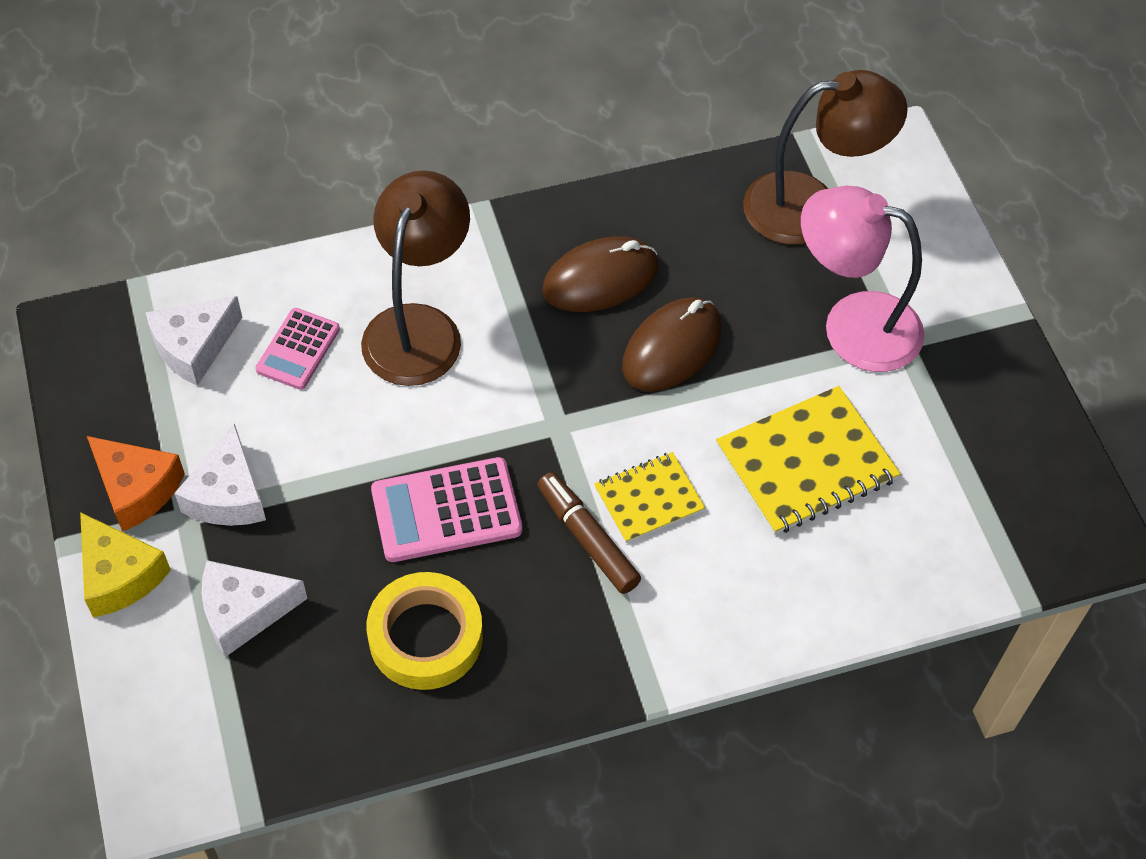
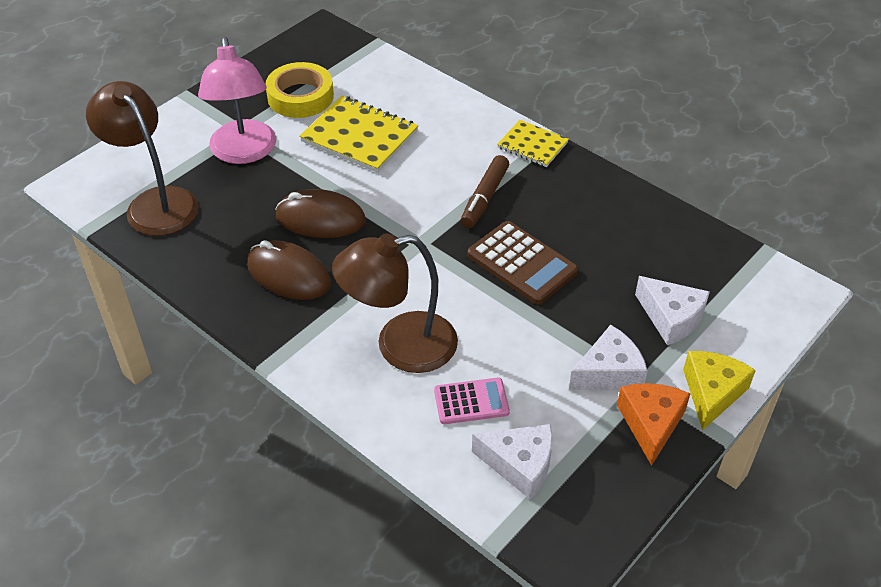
camera: 120 degrees left, 10 degrees down
(425, 637) = (605, 233): yellow tape -> yellow tape (300, 96)
(446, 511) = (522, 263): pink calculator -> brown calculator
(648, 499) = (437, 185): yellow notebook -> yellow notebook (532, 145)

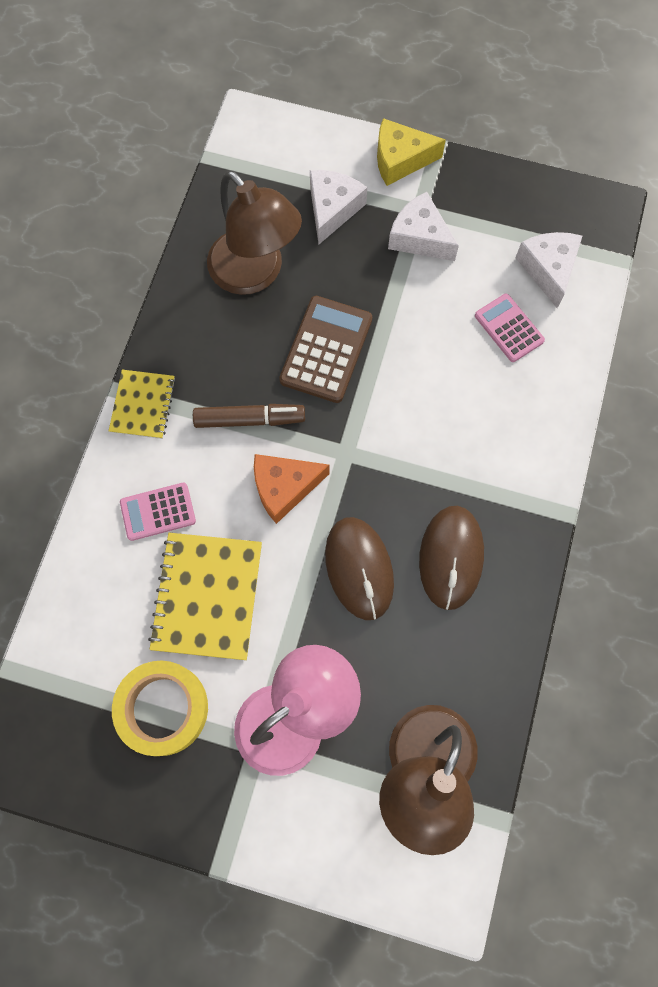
camera: 115 degrees left, 25 degrees up
(400, 346) = (482, 411): brown lamp -> brown lamp (255, 274)
(440, 130) = (158, 512): none -> pink calculator
(651, 424) = (456, 193): orange cheese -> orange cheese (284, 488)

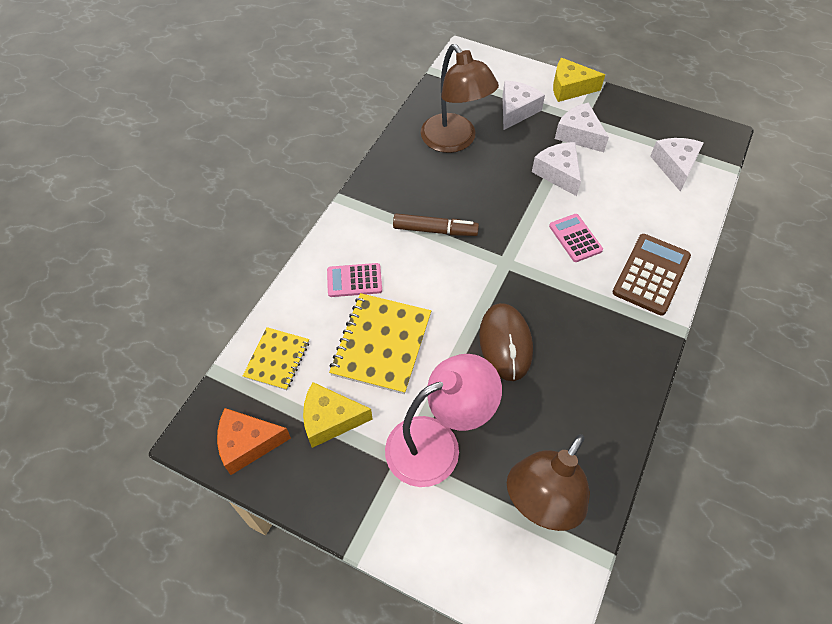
camera: 10 degrees right, 15 degrees down
(143, 405) = (357, 210): yellow notebook -> yellow notebook (277, 359)
(162, 708) = (330, 419): yellow tape -> yellow cheese
(284, 488) = (454, 279): orange cheese -> orange cheese (248, 444)
(326, 349) = (500, 194): brown calculator -> brown calculator (651, 274)
(398, 304) = (558, 173): none -> white cheese
(451, 557) = (581, 347): brown mouse -> none
(509, 328) = (641, 199): pink calculator -> pink calculator (575, 238)

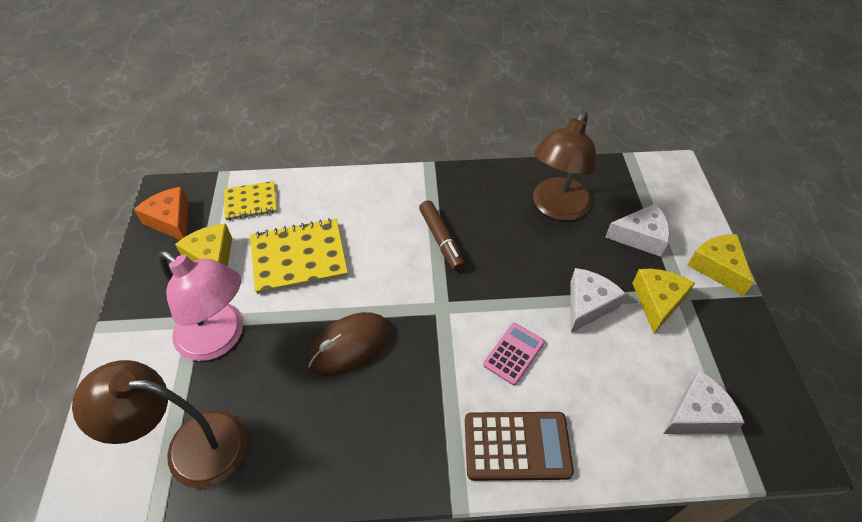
camera: 60 degrees right, 5 degrees down
(354, 280) = (351, 211): pink calculator -> none
(579, 135) = (657, 302): white cheese -> yellow cheese

